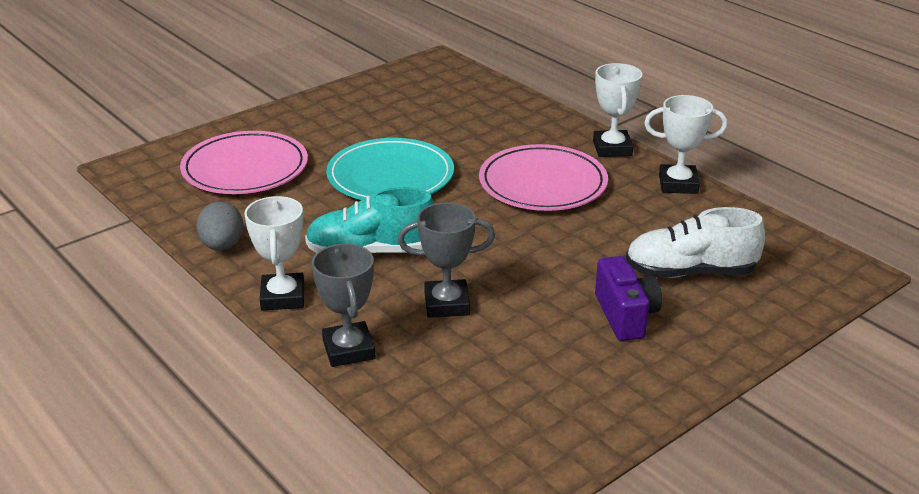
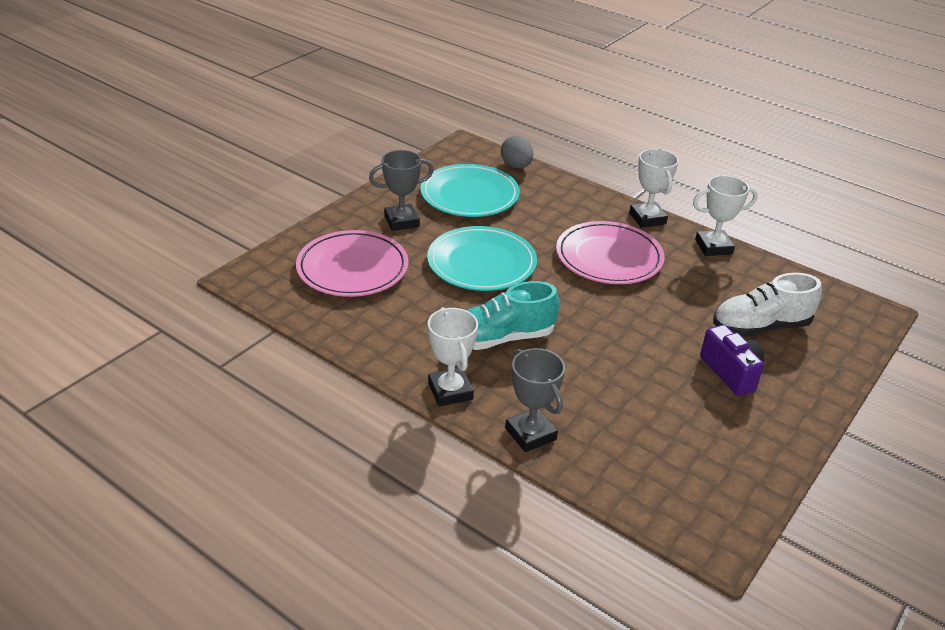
camera: 15 degrees left, 5 degrees up
(222, 246) = (372, 347): grey egg -> grey egg (516, 166)
(415, 109) = (469, 195): none -> turquoise plate
(447, 304) = (588, 380): grey trophy -> grey trophy (401, 221)

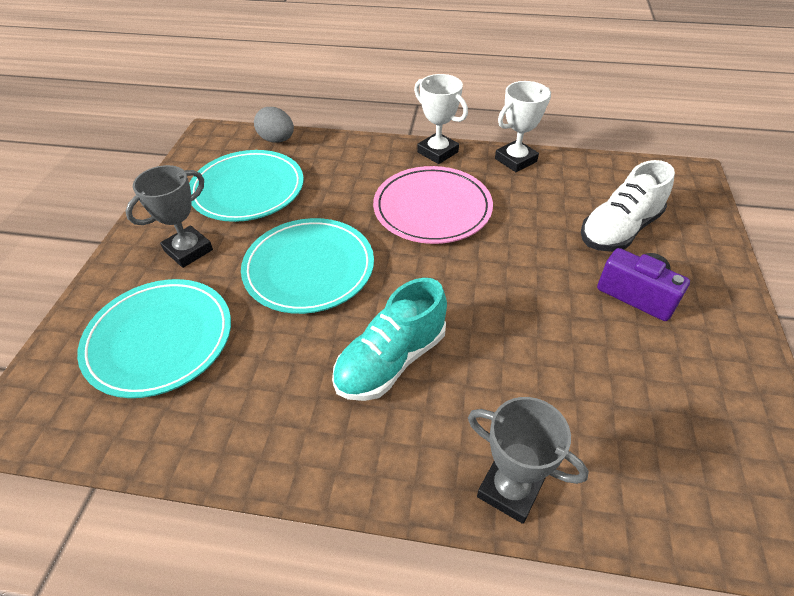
camera: 25 degrees left, 10 degrees up
(352, 268) = (159, 339): pink plate -> turquoise plate
(450, 391) = (379, 472): white trophy -> none

